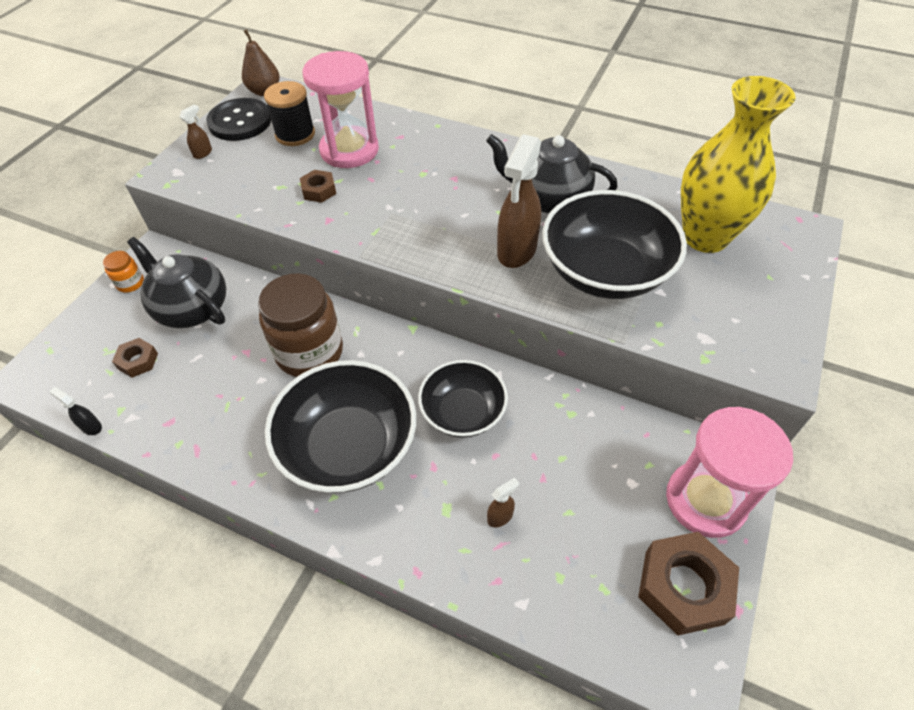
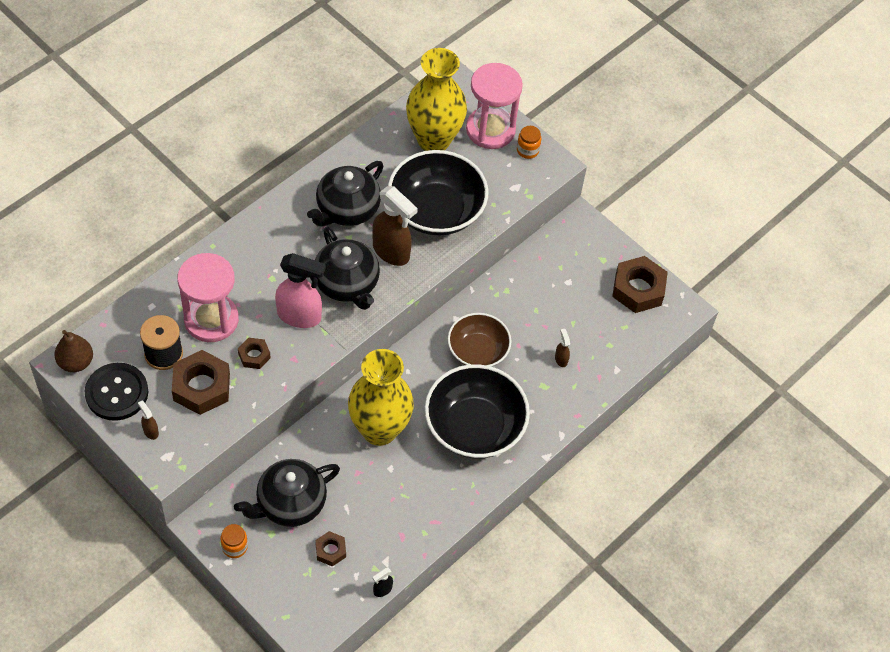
camera: 75 degrees left, 5 degrees up
(266, 168) = (201, 387): none -> brown nut
(309, 352) = (379, 429): brown jar -> yellow vase
(385, 207) = (300, 316): none -> pink spray bottle
(449, 229) = (347, 284): none -> black teapot
(463, 412) = (477, 351): black bowl -> brown bowl
(705, 500) = (594, 251): pink hourglass -> pink hourglass (490, 130)
(776, 332) = (527, 150): none -> orange jar

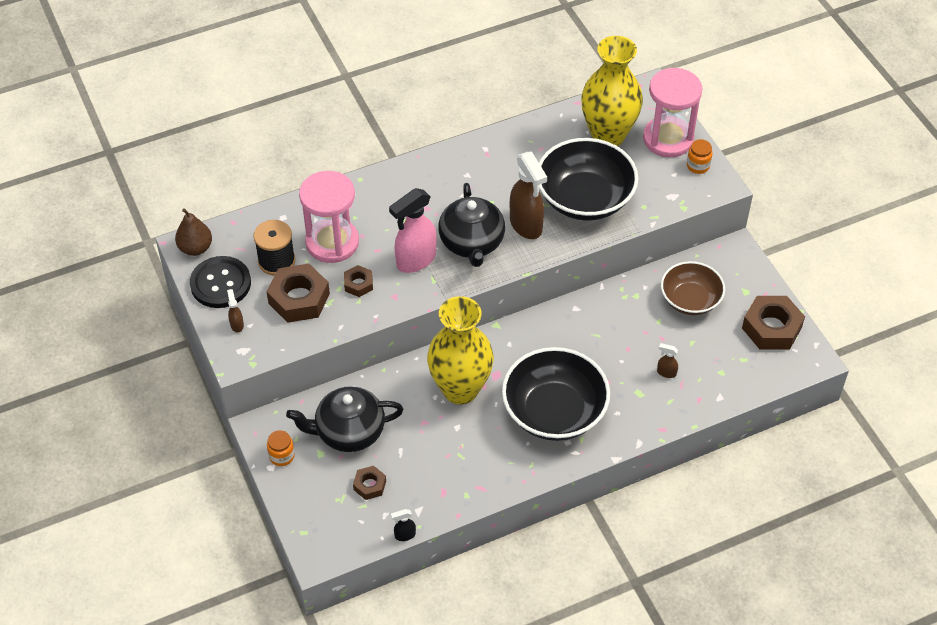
camera: 25 degrees right, 5 degrees down
(300, 316) = (415, 260): pink spray bottle -> pink spray bottle turned 105 degrees clockwise
(347, 209) = (498, 177): black teapot -> none
(477, 351) = (585, 343): brown bowl -> brown bowl (690, 300)
(561, 359) = (666, 372): brown spray bottle -> brown spray bottle turned 75 degrees counterclockwise

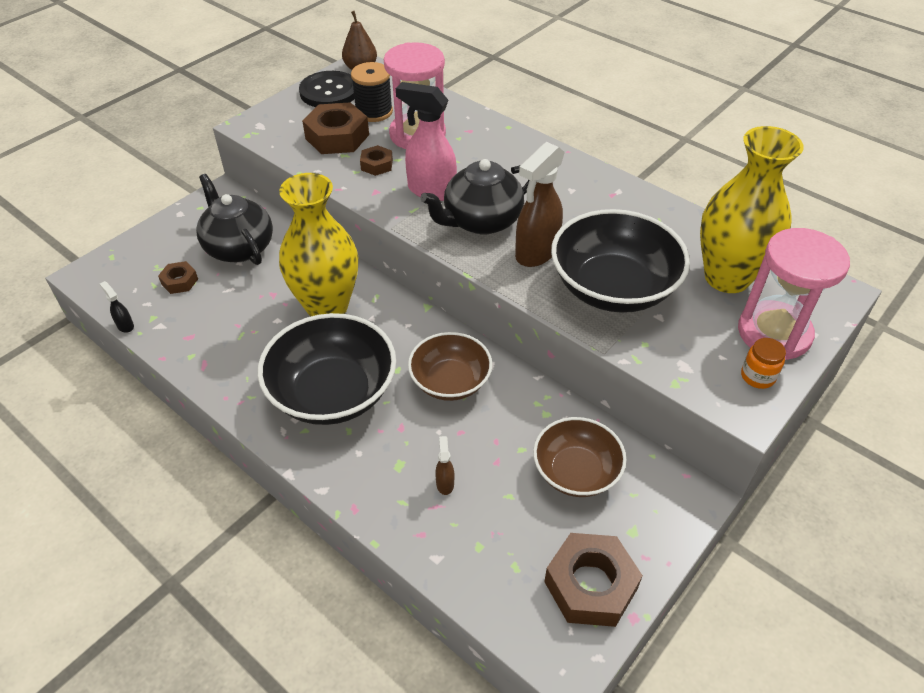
camera: 65 degrees right, 5 degrees down
(237, 325) = (287, 113): brown spray bottle -> none
(282, 456) = (194, 216): orange jar -> none
(580, 338) = (450, 381): none -> brown bowl

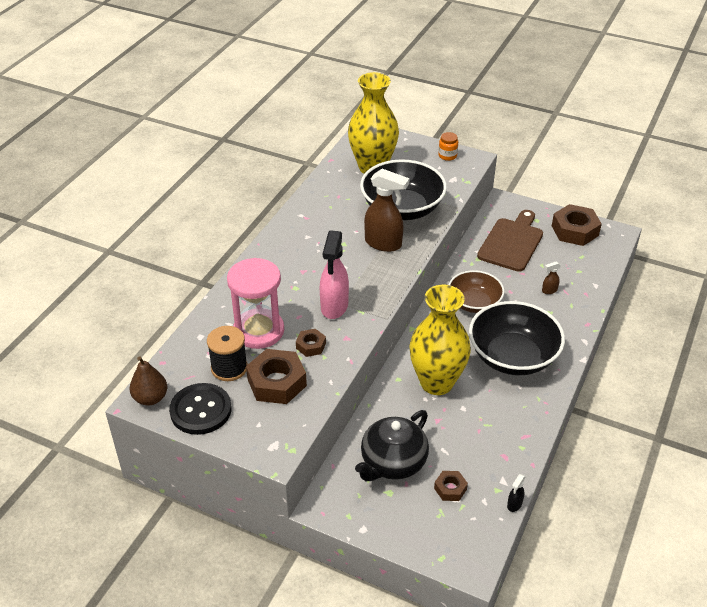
camera: 105 degrees left, 5 degrees down
(481, 221) = (360, 274): black teapot -> none
(576, 472) = (511, 242): brown bowl -> brown cutting board
(774, 333) = (411, 151): pink hourglass -> none

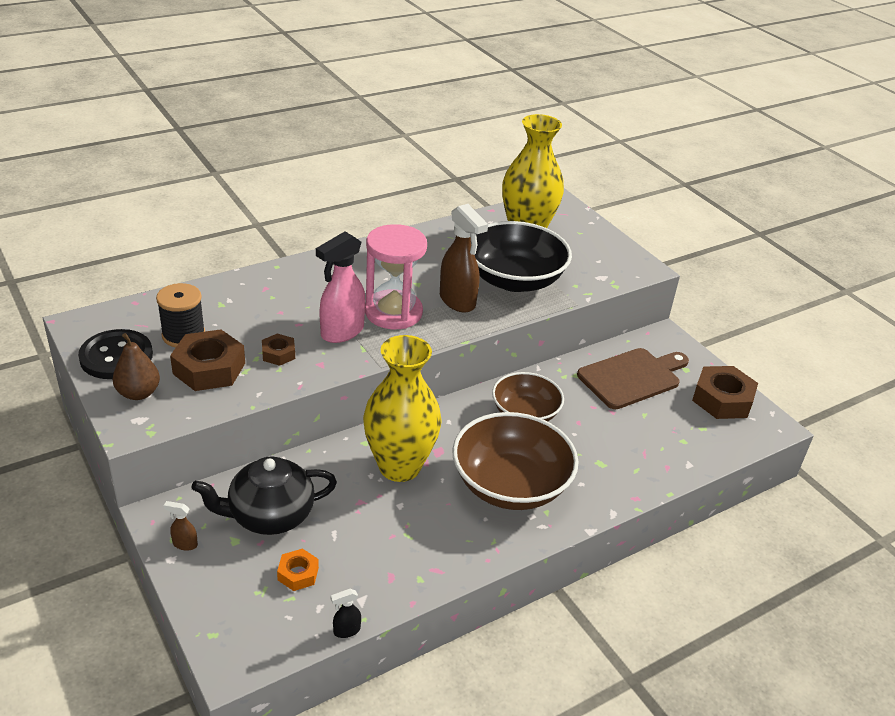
camera: 30 degrees right, 5 degrees down
(150, 398) = (89, 325): brown pear -> brown pear (138, 393)
(259, 331) = (247, 318): pink hourglass -> pink hourglass (393, 312)
(447, 156) = (620, 254): orange jar -> none
(450, 488) = (298, 574): brown nut -> orange nut
(512, 356) = (510, 485): black bowl -> brown bowl
(549, 291) = (625, 443): brown spray bottle -> brown spray bottle (184, 544)

